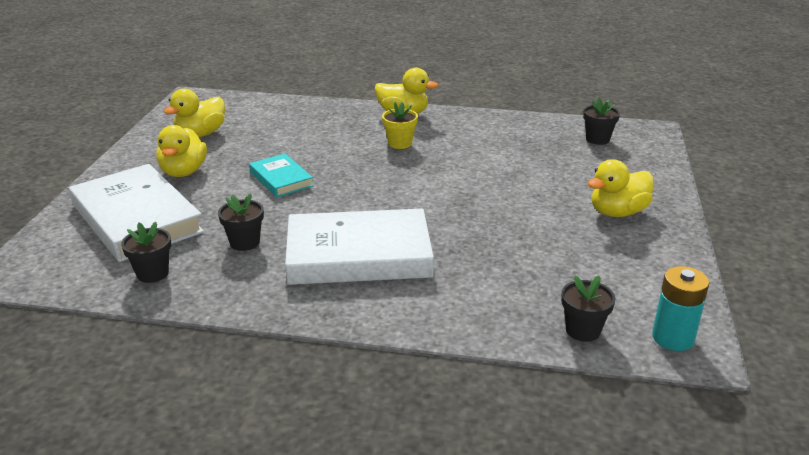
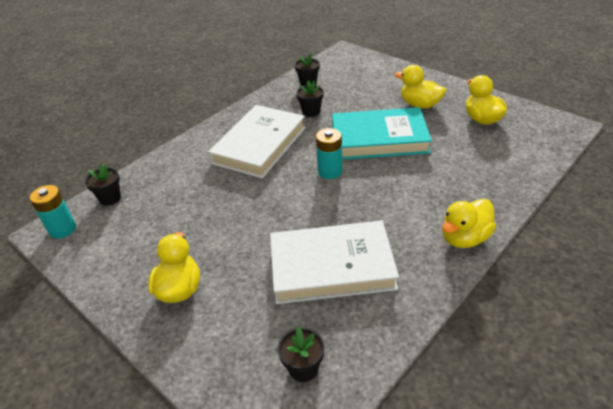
camera: 125 degrees right, 10 degrees up
(137, 218) = (369, 84): white book -> white book (331, 267)
(281, 179) = (379, 139): turquoise book -> turquoise book, size x1.94
(369, 191) = (330, 171): none -> turquoise battery
(400, 143) = (397, 212): yellow flower pot -> none

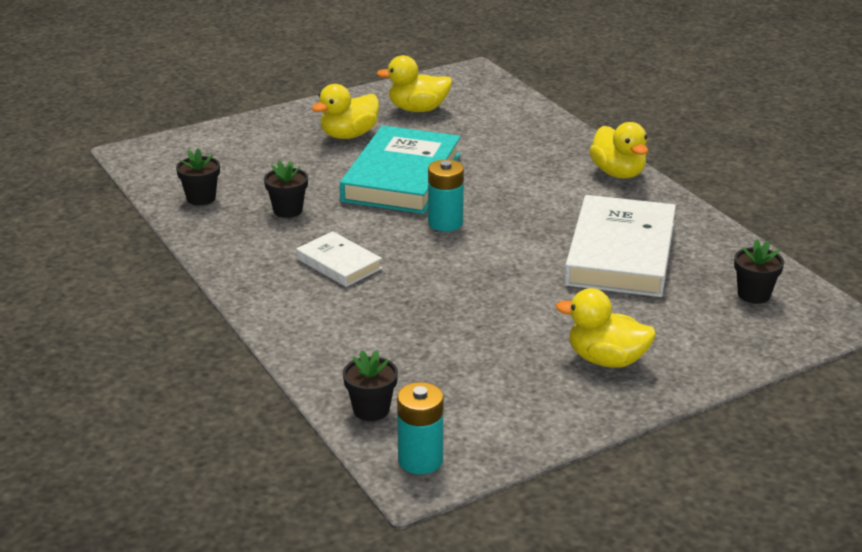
camera: 75 degrees left, 10 degrees down
(259, 145) = (339, 264): white book -> white book, size x0.52

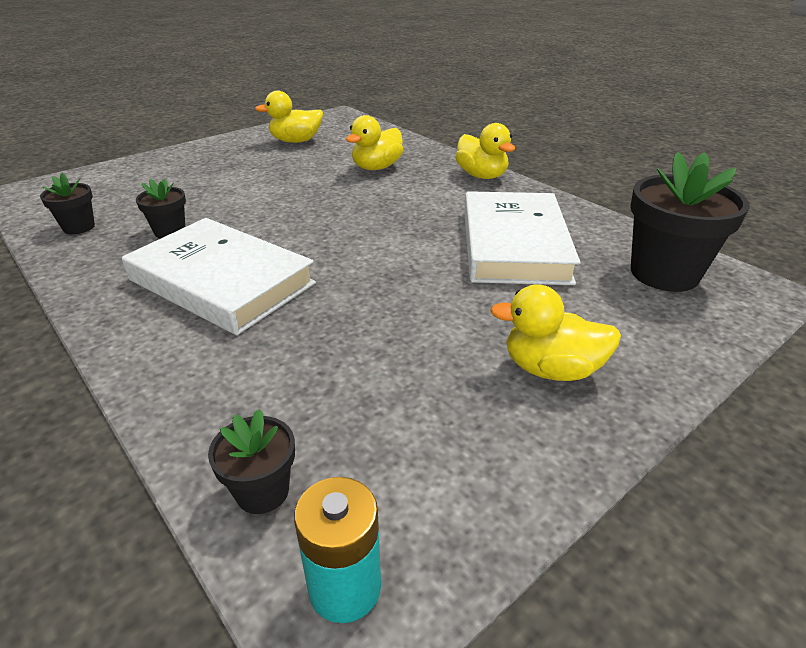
camera: 10 degrees left, 5 degrees up
(339, 264) = (222, 281): white book -> white book, size x1.94
(349, 135) = (235, 163): yellow duck -> yellow duck (376, 167)
(402, 177) = (285, 193): turquoise book -> none
(445, 223) = (333, 230): turquoise battery -> none
(754, 294) = (664, 273): black flower pot -> black flower pot, size x1.96

